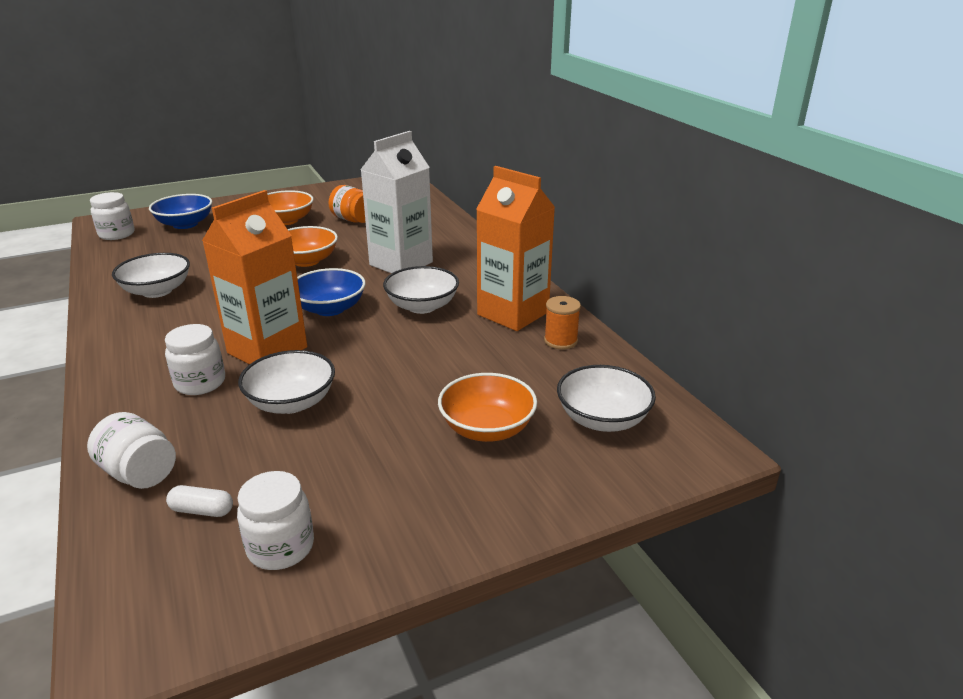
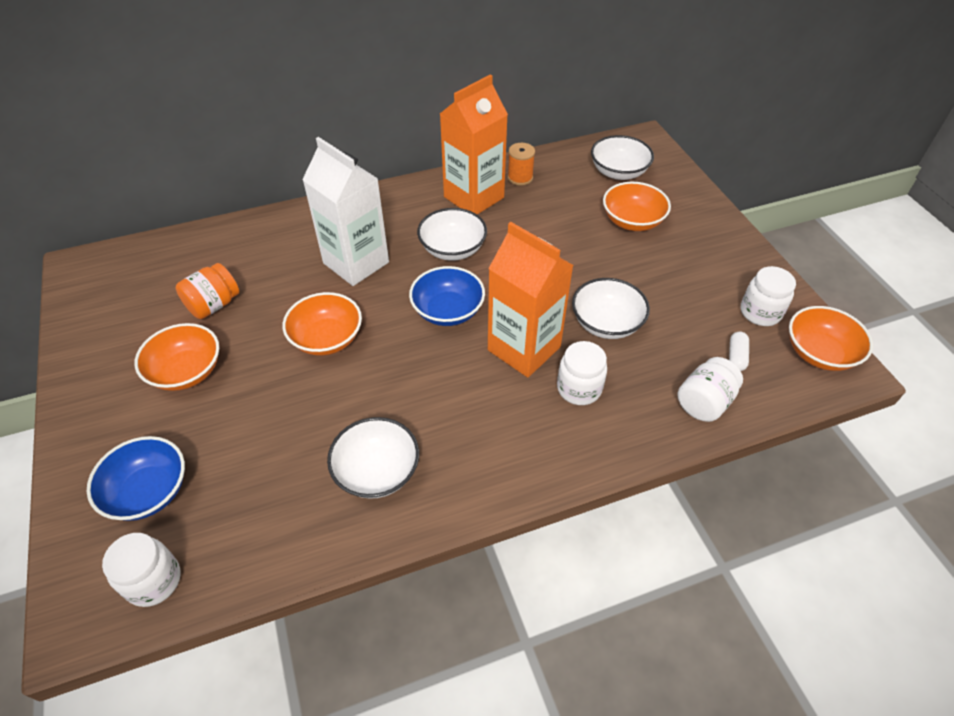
camera: 85 degrees left, 20 degrees up
(176, 610) = (819, 353): none -> orange bowl

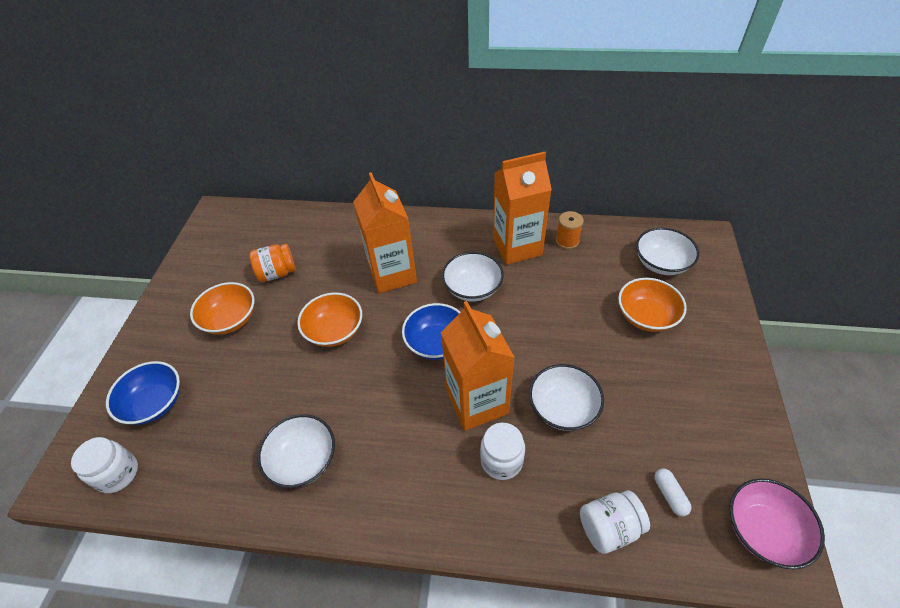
camera: 30 degrees right, 0 degrees up
(356, 263) = (392, 274): white carton -> orange carton
(736, 356) = (669, 495): white capsule -> white capsule turned 60 degrees counterclockwise
(760, 312) = (722, 459): white jar -> none
(819, 353) = (763, 530): orange bowl -> pink bowl

